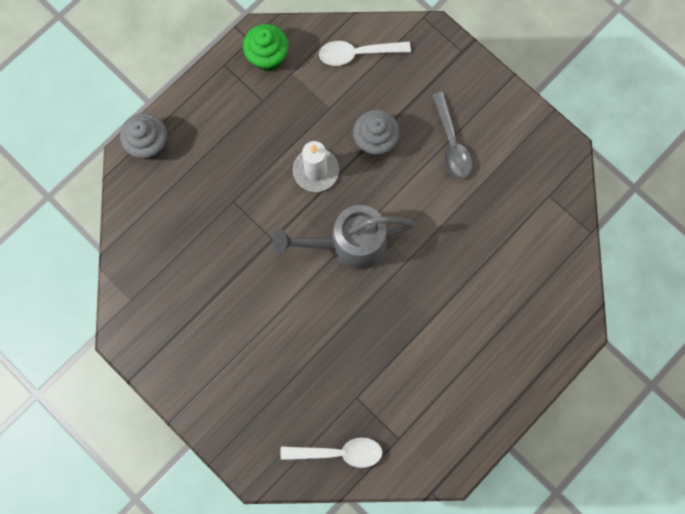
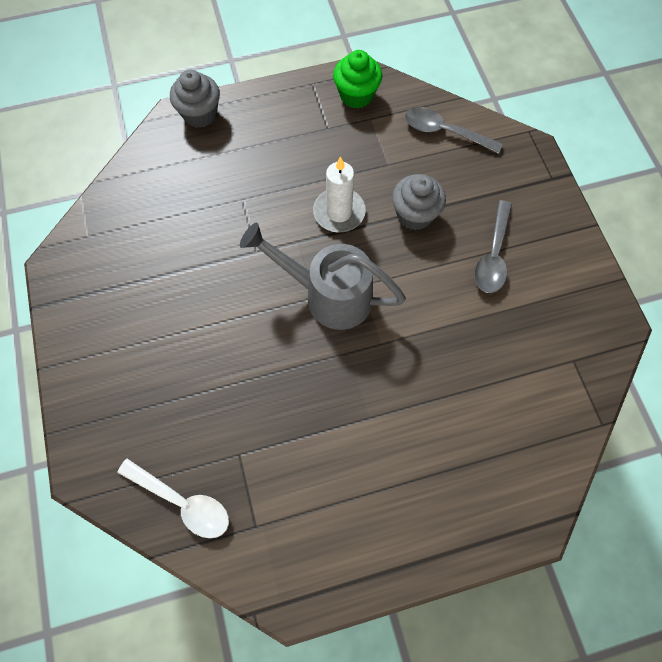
camera: 30 degrees right, 10 degrees down
(357, 54) = (444, 132): white spoon -> grey spoon

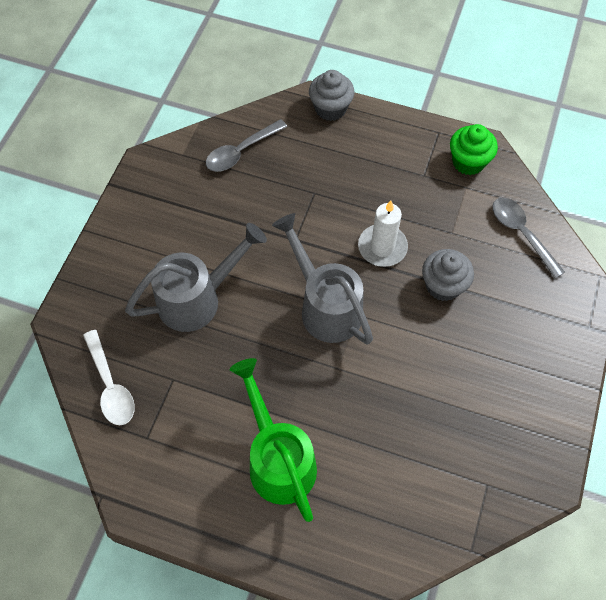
camera: 35 degrees right, 5 degrees down
(205, 364) = (197, 299): none -> grey watering can
(390, 460) = (278, 459): none -> green watering can
(493, 256) = (484, 358): grey spoon -> grey spoon (241, 152)

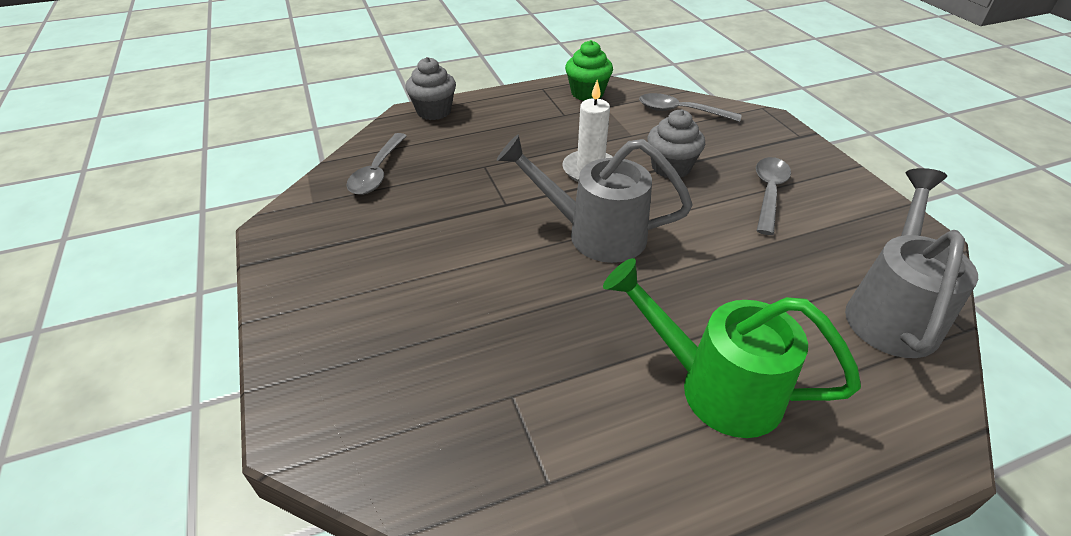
camera: 40 degrees left, 20 degrees down
(111, 386) = (438, 459): white spoon -> none
(197, 299) = (457, 304): grey watering can -> grey watering can (891, 312)
(486, 360) = (768, 193): none -> grey spoon

